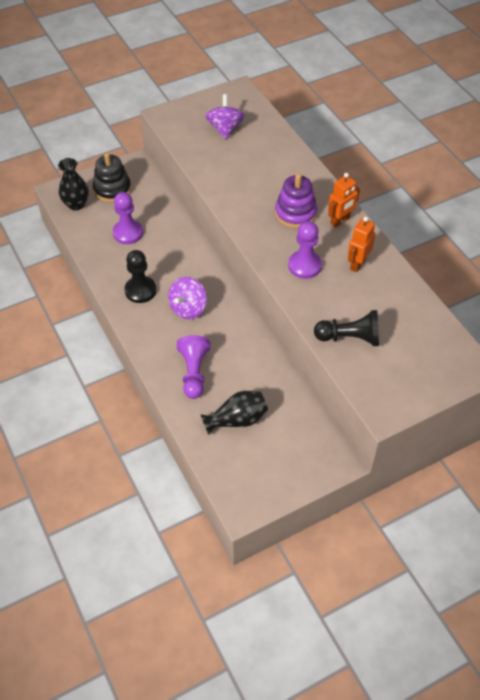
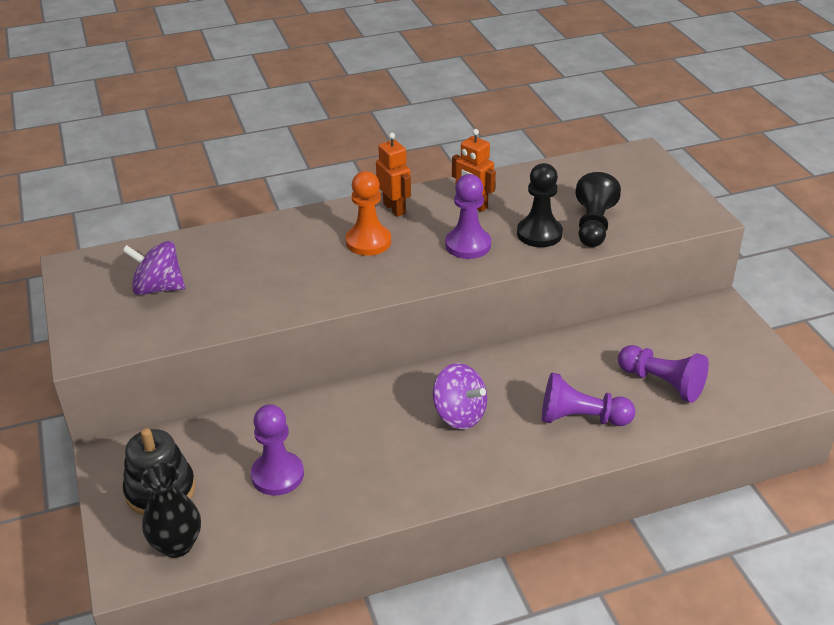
camera: 80 degrees left, 15 degrees down
(140, 290) = (411, 467): black pawn -> black pawn (539, 234)
(237, 420) = (662, 383): black vase -> purple pawn
(295, 213) = (368, 242): purple stacking toy -> orange pawn

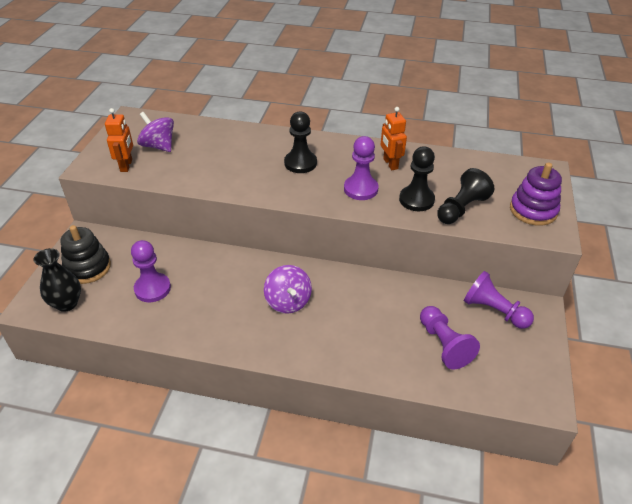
camera: 30 degrees right, 5 degrees up
(368, 242) = (300, 163): orange pawn -> black pawn
(394, 208) = (337, 148): orange robot -> orange robot (126, 165)
(581, 418) = (364, 342): purple pawn -> purple pawn (493, 311)
(664, 200) = (533, 210): none -> purple stacking toy

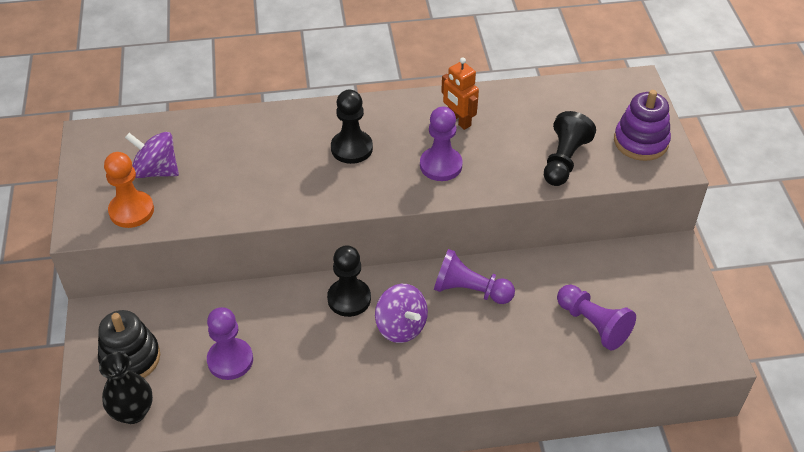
camera: 20 degrees left, 5 degrees up
(126, 165) = (131, 211): orange robot -> orange pawn
(416, 200) = (510, 162): black pawn -> black pawn (349, 299)
(493, 311) = (629, 268): purple pawn -> purple pawn (470, 290)

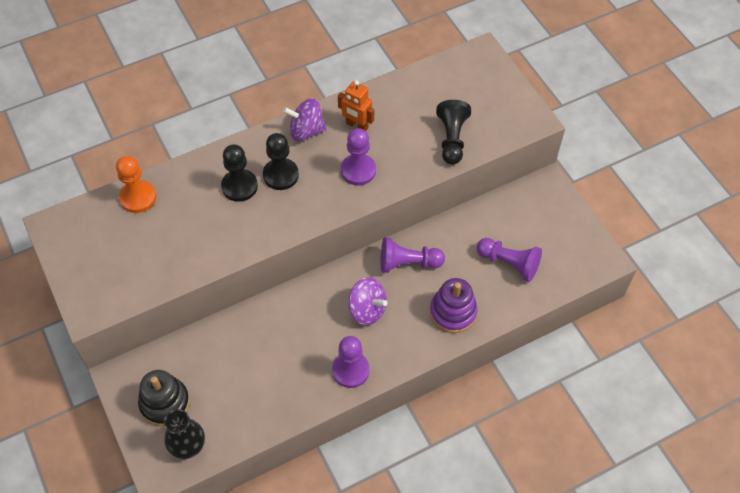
camera: 20 degrees left, 10 degrees up
(131, 211) = (123, 284): orange pawn -> orange pawn (138, 197)
(156, 171) = (127, 242): purple spinning top -> purple spinning top (306, 131)
(230, 360) = (246, 379): purple pawn -> purple pawn (350, 370)
(349, 299) = (317, 299): black pawn -> black pawn (239, 186)
(640, 142) = (504, 106): purple stacking toy -> purple stacking toy (453, 312)

